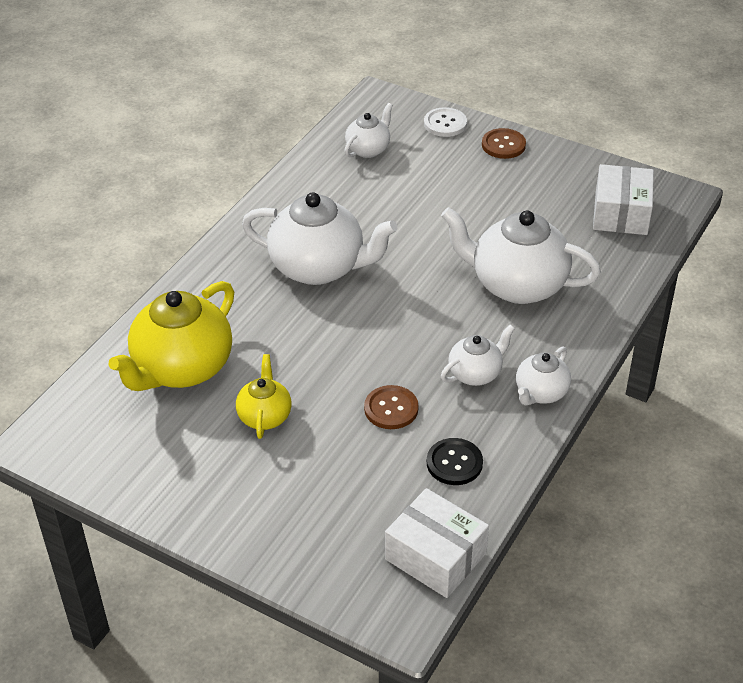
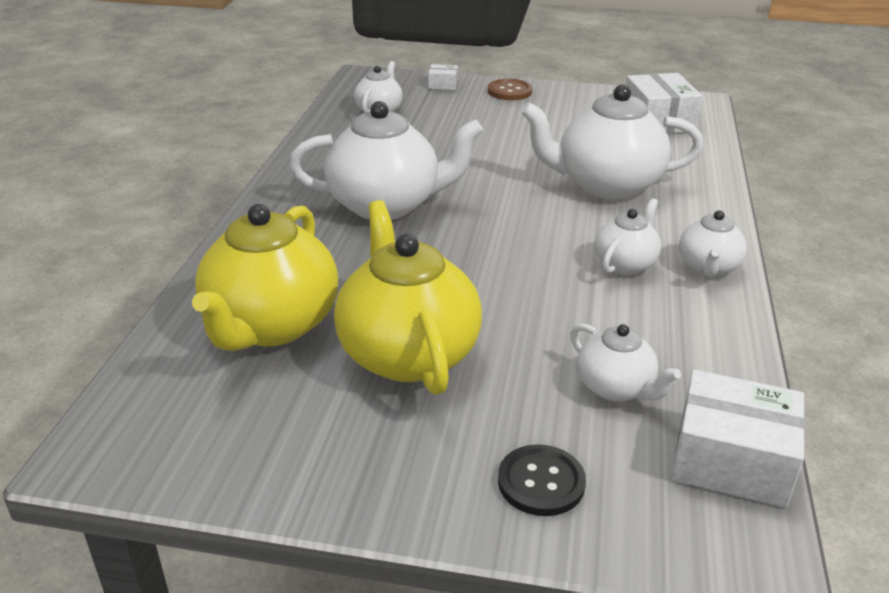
camera: 20 degrees left, 10 degrees down
(265, 416) = (407, 353): yellow teapot -> yellow teapot, size x1.91
(391, 409) = (557, 314): brown button -> none
(394, 482) = (616, 388): none -> white teapot
(445, 123) = (443, 85): white button -> white box
(454, 463) = (671, 352): black button -> black button (541, 482)

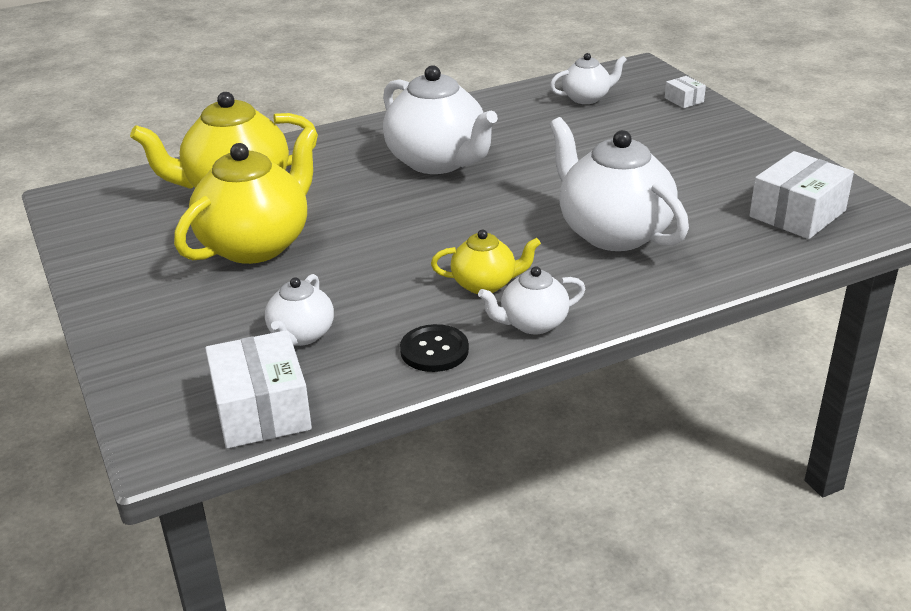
camera: 55 degrees right, 0 degrees up
(509, 91) = (726, 129): brown button -> none
(541, 482) = (167, 341): black button -> black button (434, 350)
(625, 264) = (485, 284): white teapot -> yellow teapot

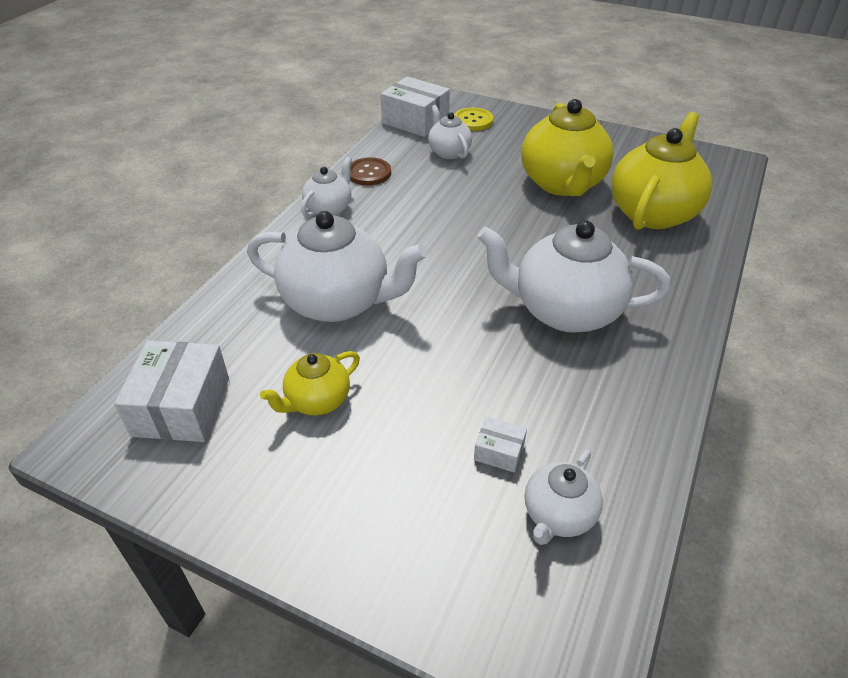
camera: 140 degrees right, 10 degrees up
(193, 370) = (473, 121): none -> yellow button
(434, 350) = (369, 173): black button -> brown button
(485, 284) = (386, 220): yellow teapot -> yellow teapot (317, 401)
(684, 100) = (434, 594): white box -> white box (499, 451)

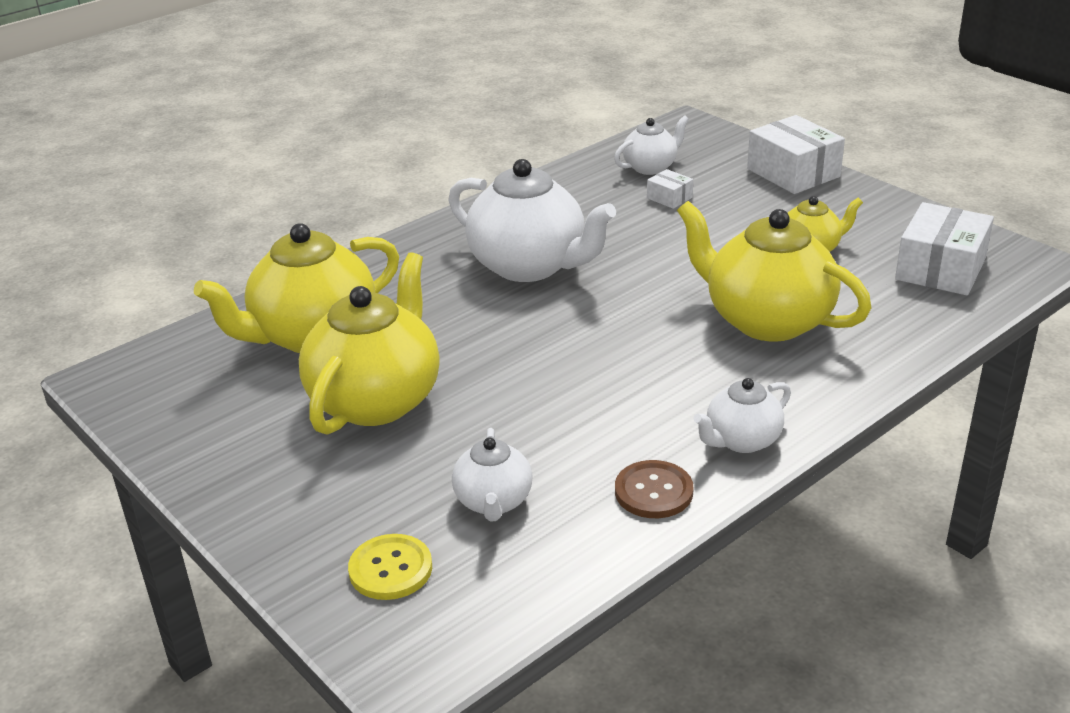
camera: 155 degrees left, 10 degrees down
(338, 302) = (766, 320): white teapot -> yellow teapot
(415, 121) = (499, 601): white box -> white box (793, 173)

